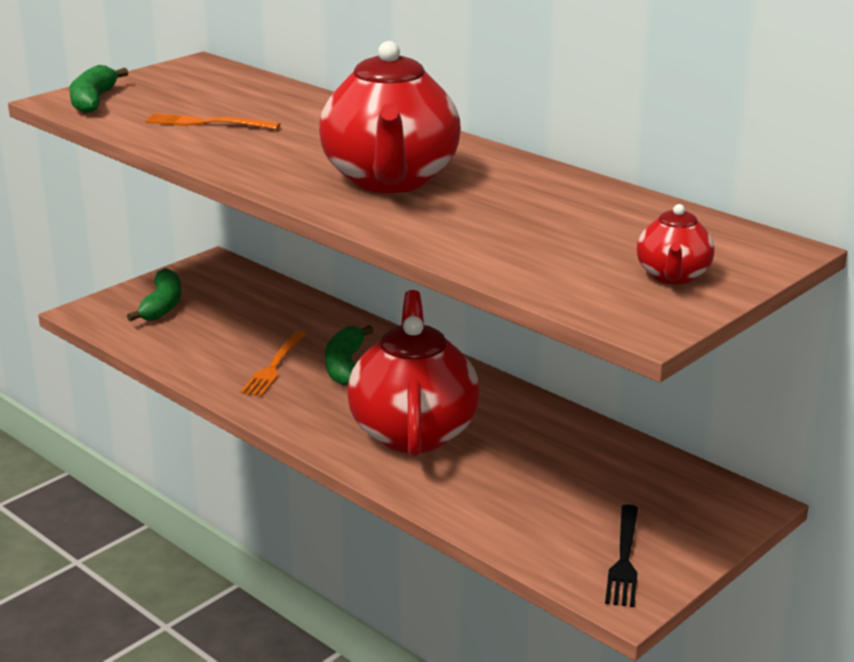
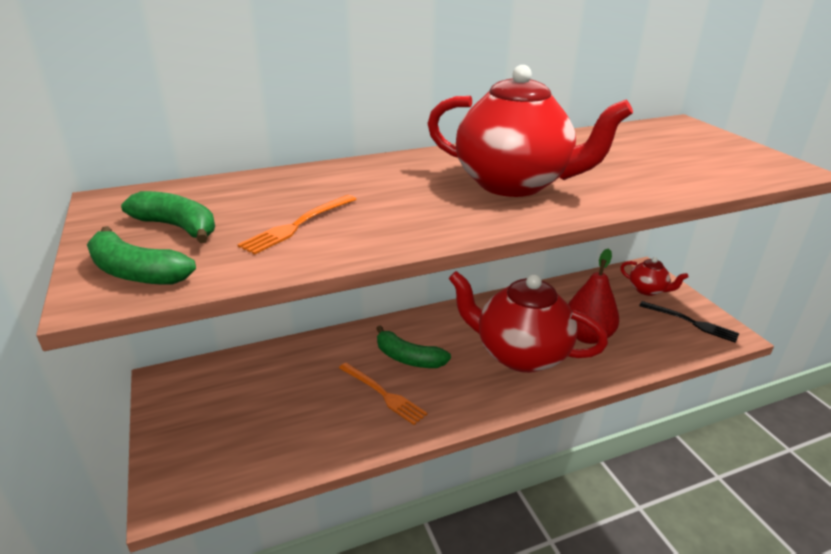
camera: 65 degrees left, 5 degrees up
(162, 306) = (213, 434): green banana -> green banana (178, 227)
(499, 473) = (587, 336): none -> red pear
(673, 276) = (720, 150): red teapot -> red teapot (647, 290)

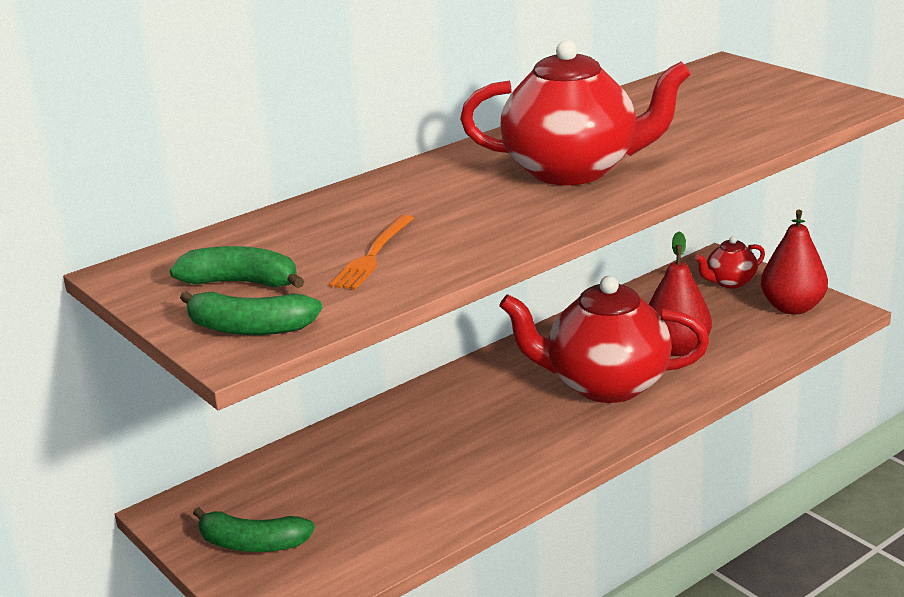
camera: 15 degrees left, 5 degrees down
(383, 394) = (462, 461): orange fork -> none
(408, 358) = (471, 419): green banana -> green banana (252, 544)
(647, 290) = (729, 282): red teapot -> red teapot turned 135 degrees clockwise
(691, 322) = (792, 307): black fork -> red pear

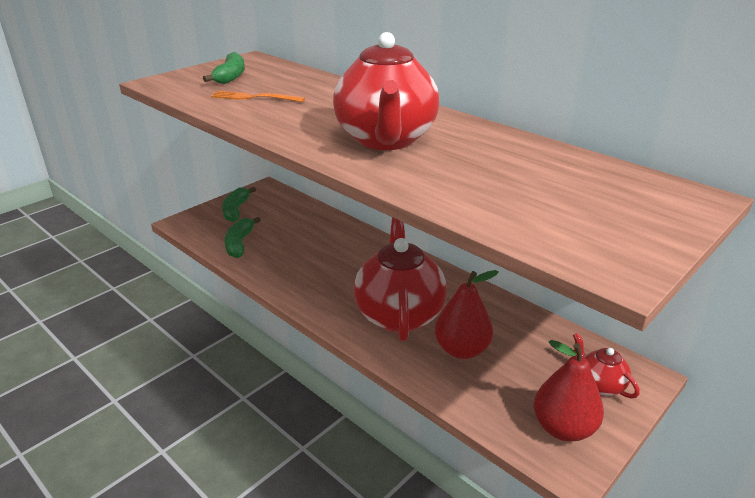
camera: 80 degrees right, 5 degrees up
(250, 328) = (177, 82): green banana -> green banana (239, 244)

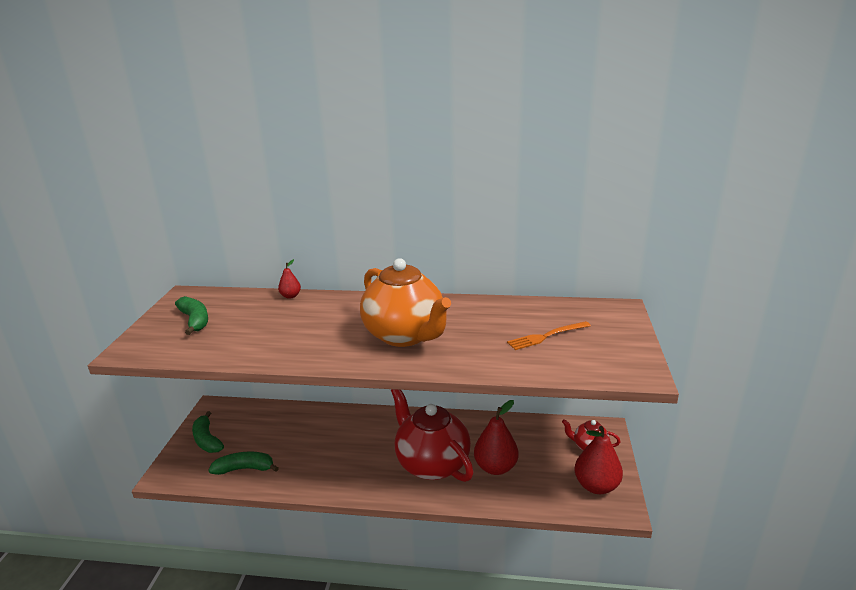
camera: 35 degrees left, 5 degrees down
(239, 244) = (245, 469): green banana -> green banana turned 120 degrees clockwise
(254, 97) = (249, 334): orange fork -> orange fork (546, 336)
(331, 81) = (290, 296): none -> red pear
(386, 140) = (405, 335): red teapot -> orange teapot

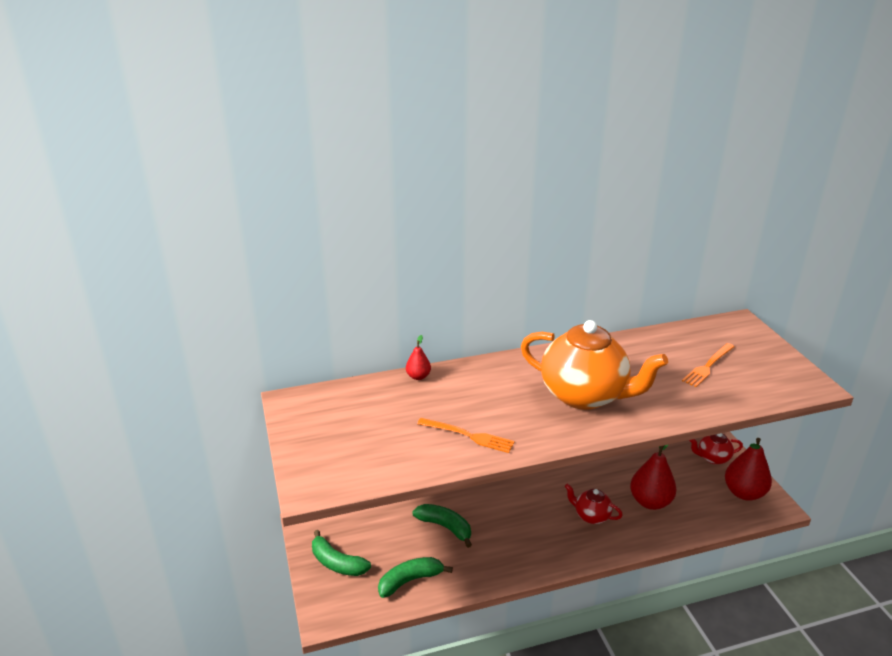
camera: 25 degrees left, 5 degrees up
(195, 320) = (344, 431): green banana -> green banana (445, 527)
(277, 343) = (468, 436): none -> orange fork
(431, 463) = (591, 516): red teapot -> red teapot, size x0.47

